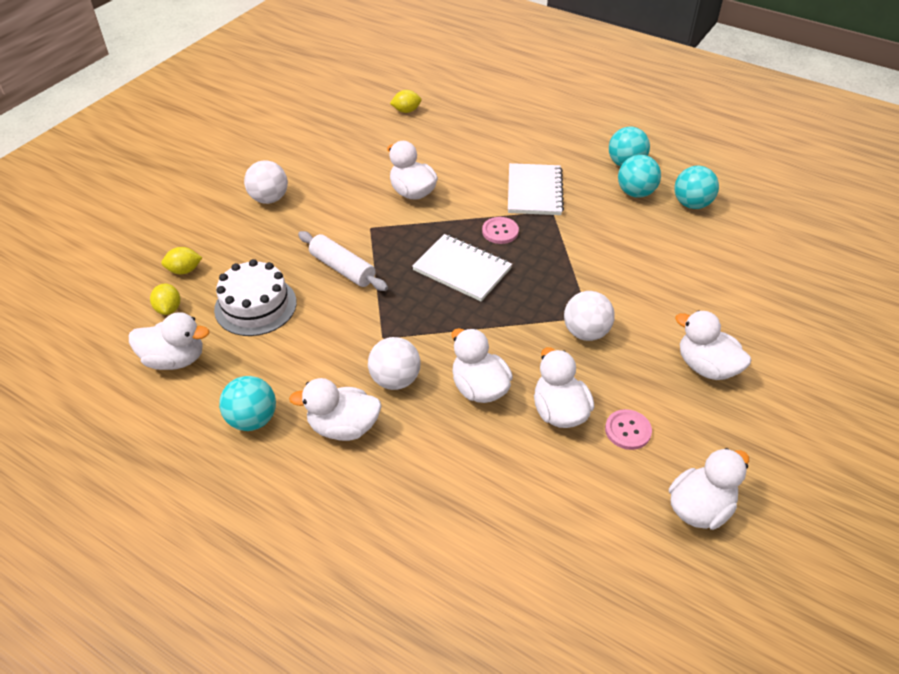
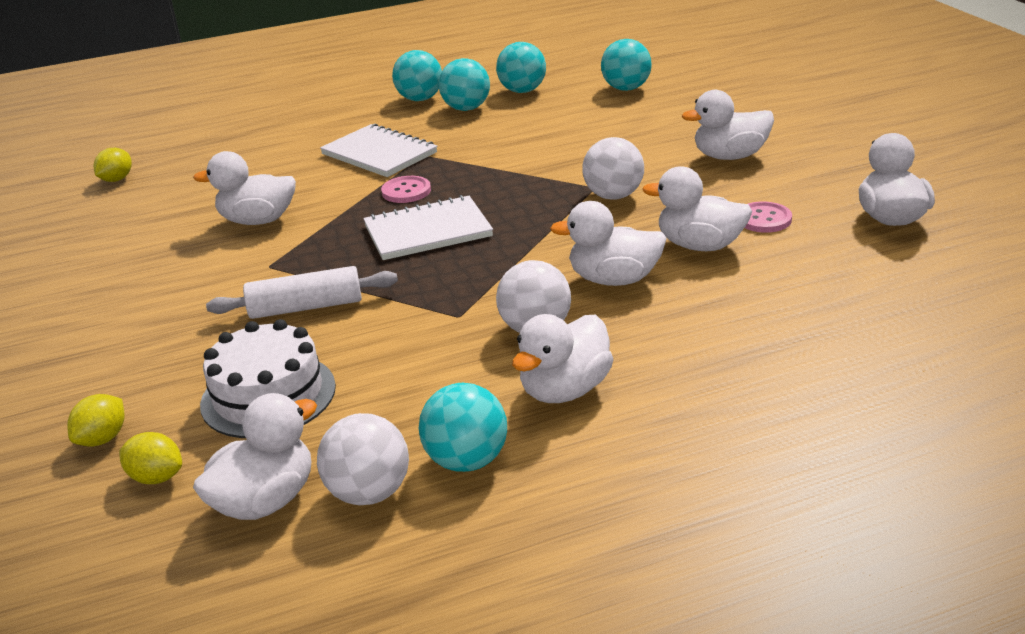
camera: 50 degrees left, 15 degrees down
(269, 199) = (88, 322): white ball -> white ball (369, 493)
(756, 254) = (626, 88): none -> turquoise ball

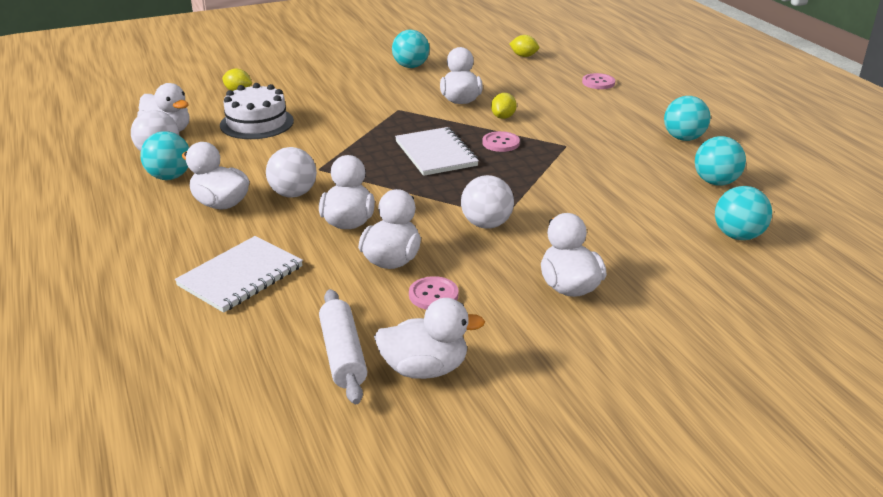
camera: 85 degrees right, 0 degrees up
(156, 477) = (201, 106): yellow lemon -> yellow lemon (503, 117)
(244, 135) = (598, 82): none -> pink button
(306, 307) = (345, 124): white rolling pin -> white rolling pin (343, 355)
(379, 154) = (567, 129): white notebook -> white notebook (241, 276)
(466, 108) = (666, 158): turquoise ball -> turquoise ball (411, 66)

